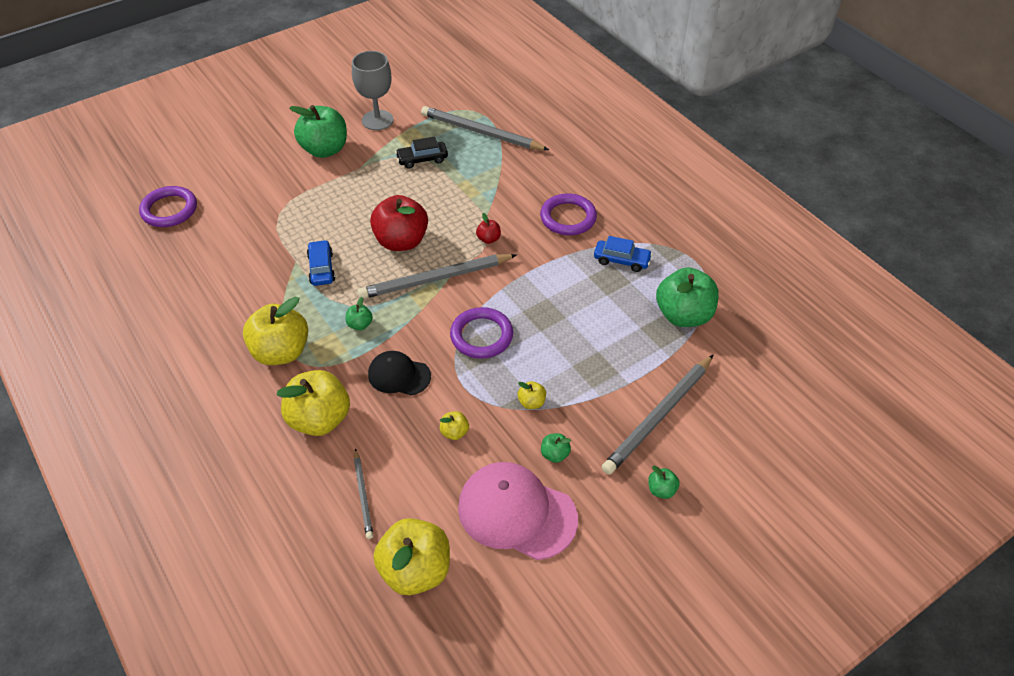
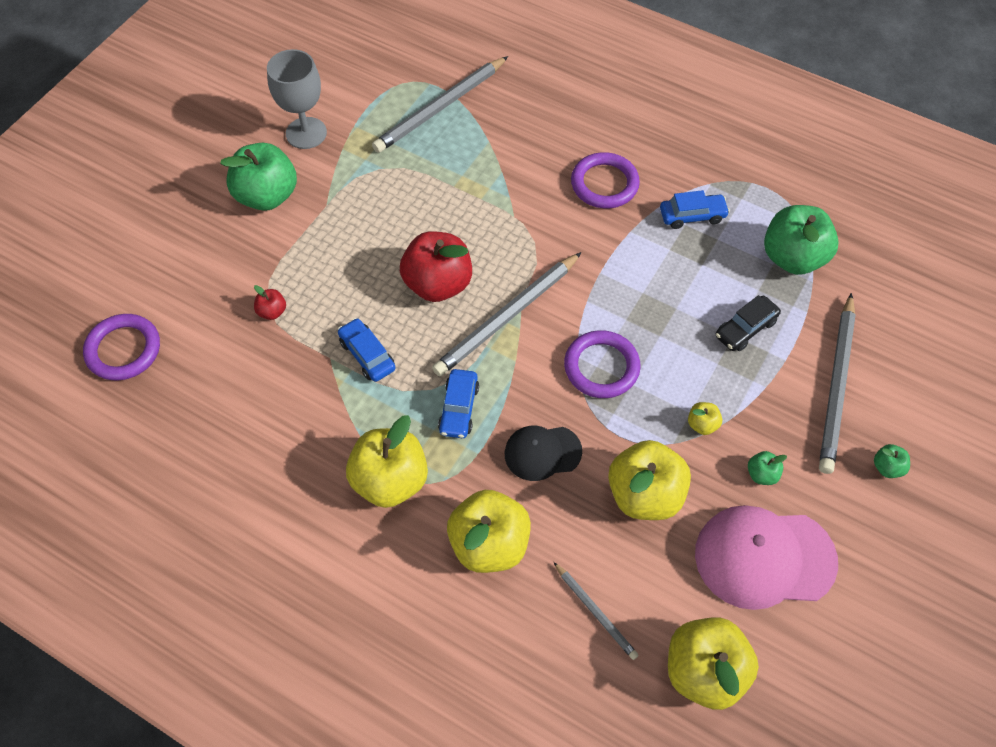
camera: 25 degrees left, 10 degrees up
(360, 324) = (458, 408): green apple -> blue car
(422, 159) = (394, 167): black car -> black car (745, 328)
(454, 432) = (645, 494): yellow apple -> yellow apple, size x2.29
(481, 132) = (440, 108): grey pencil -> grey pencil turned 45 degrees counterclockwise
(488, 239) = (534, 243): red apple -> red apple (272, 311)

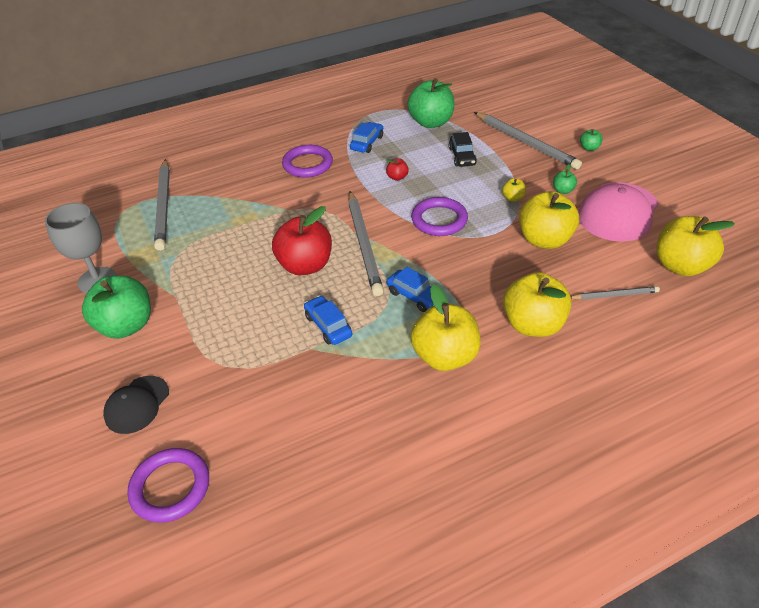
camera: 55 degrees left, 15 degrees down
(272, 311) = (236, 366): red apple -> red apple (397, 177)
(367, 355) = (328, 326): blue car -> blue car turned 60 degrees clockwise
(542, 452) = (481, 271): black cap -> black cap (137, 404)

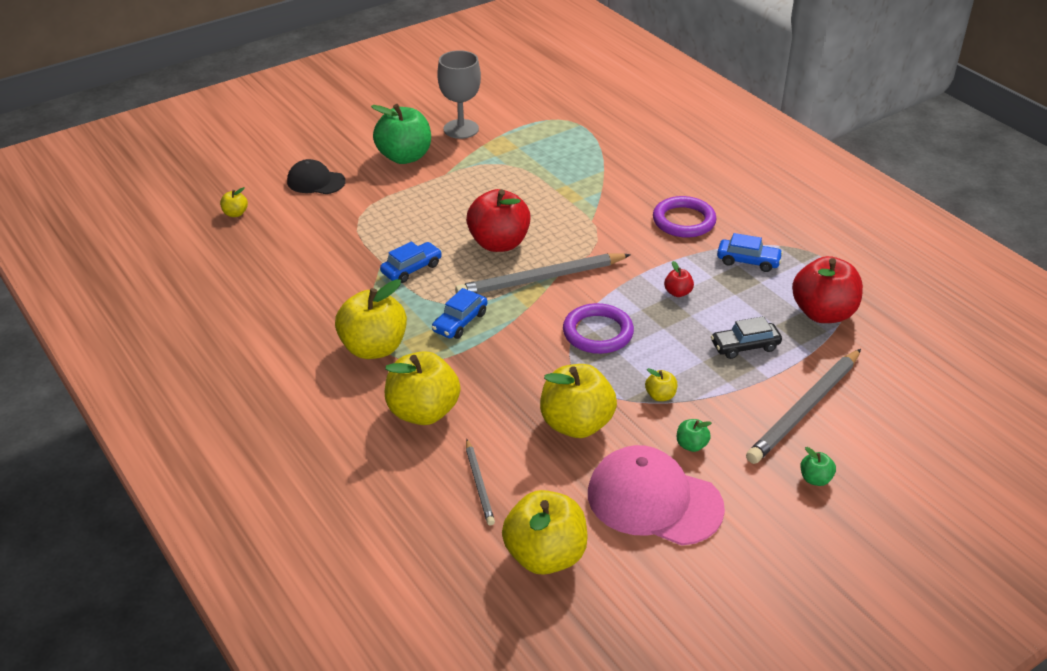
camera: 80 degrees right, 5 degrees down
(164, 206) = (578, 141): grey pencil -> none
(170, 487) = (235, 213): purple ring -> yellow apple
(431, 122) = (823, 313): green apple -> red apple

